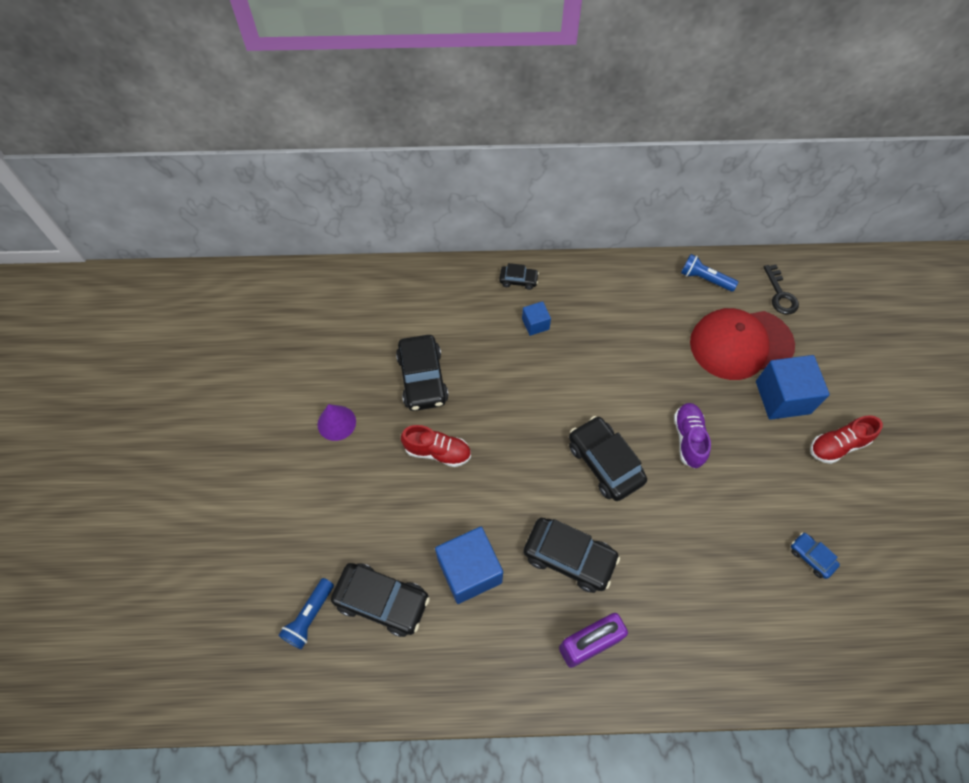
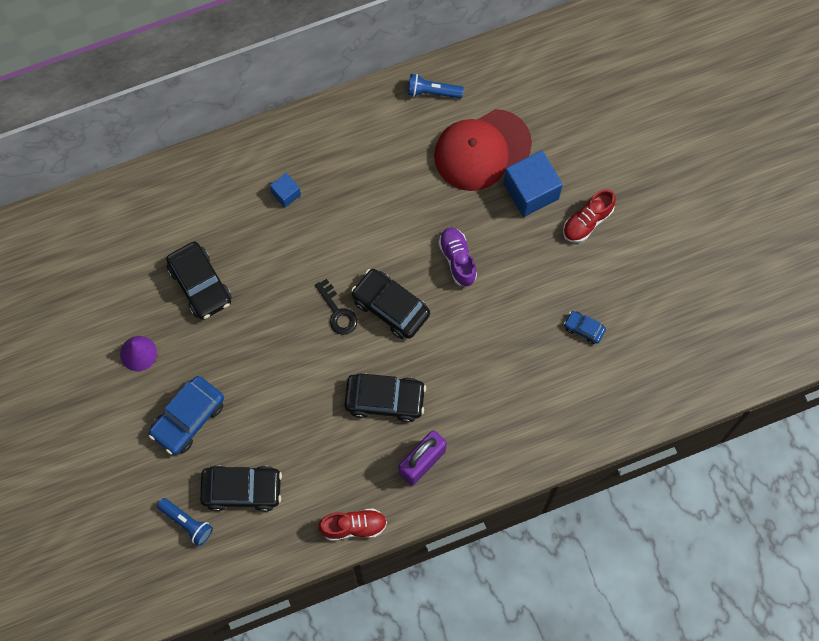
camera: 20 degrees left, 10 degrees up
(309, 616) = (187, 523): blue flashlight -> blue flashlight turned 60 degrees counterclockwise
(357, 504) = (188, 418): none -> blue car
(437, 452) = (240, 348): red shoe -> red shoe (353, 526)
(469, 571) = (305, 440): blue cube -> none
(518, 280) = (254, 153): black car -> none
(780, 294) = (507, 85): black key -> black key (337, 312)

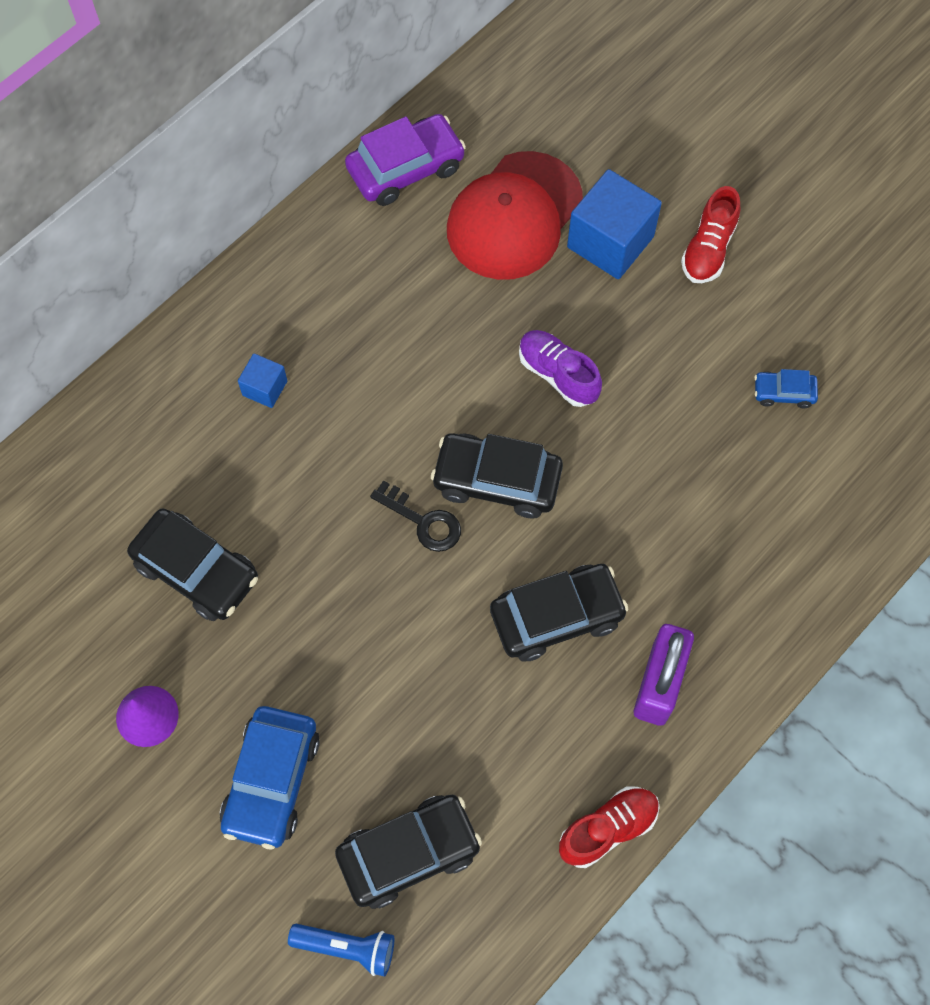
camera: 25 degrees left, 5 degrees down
(432, 92) = (406, 168): blue flashlight -> purple car

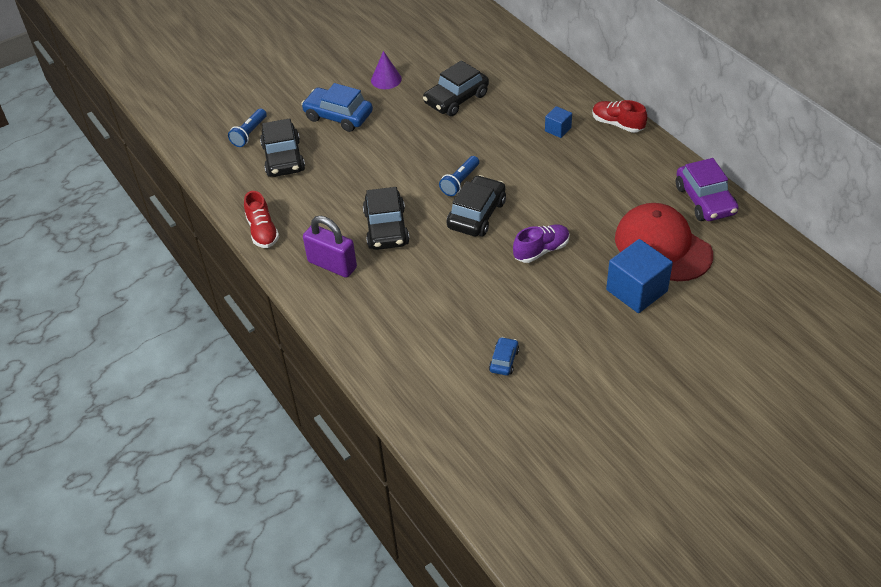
camera: 105 degrees right, 20 degrees down
(423, 521) = (460, 182): black key -> blue flashlight
(708, 249) = (624, 341): red shoe -> red shoe (617, 124)

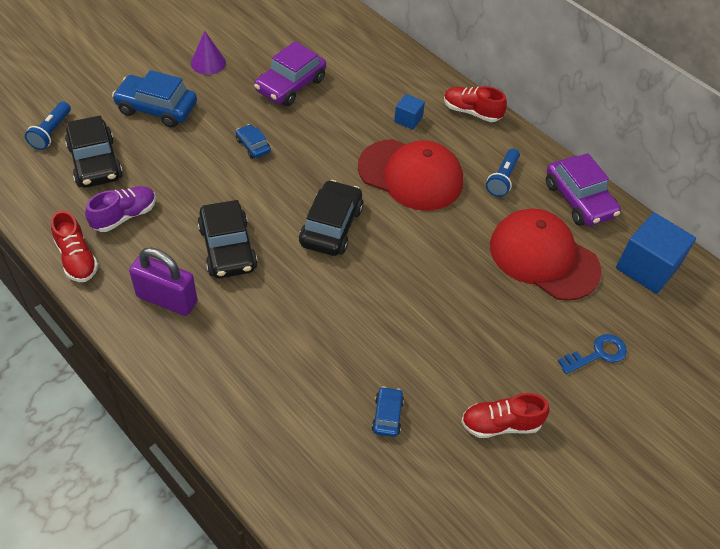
camera: 15 degrees left, 5 degrees up
(417, 148) = (253, 146): none -> blue car
(456, 99) = (290, 85): black car -> purple car
(460, 182) = (307, 186): blue flashlight -> blue flashlight (502, 179)
(541, 250) = (411, 269): purple shoe -> purple shoe (124, 216)
(553, 175) = (410, 175): none -> red cap
(600, 373) = (500, 424): none -> red shoe
(636, 290) = (524, 314): blue cube -> blue cube (647, 267)
(697, 324) = (597, 354): none -> blue key

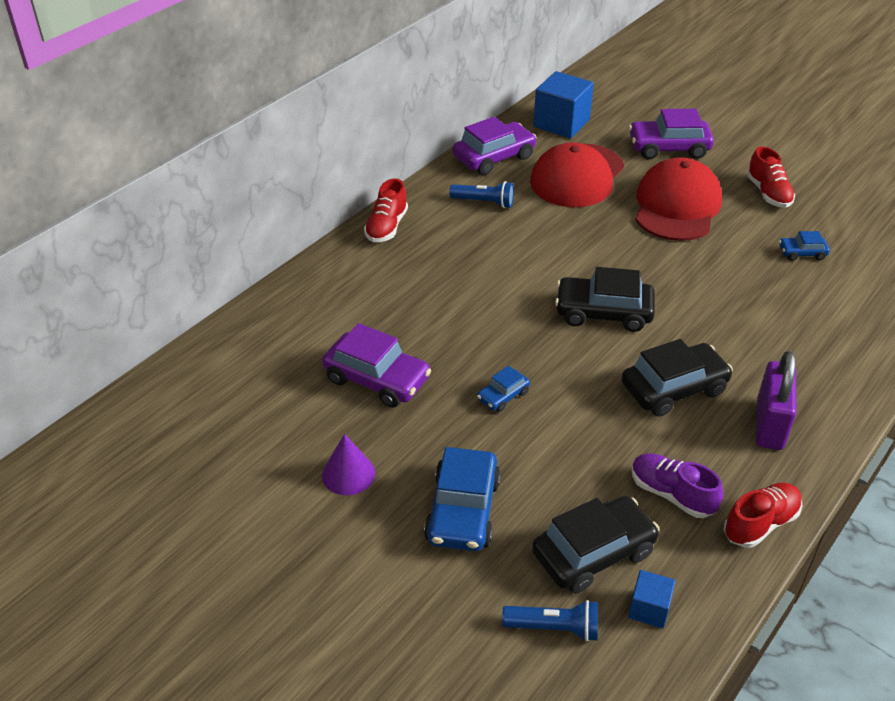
camera: 95 degrees left, 10 degrees down
(408, 119) = (413, 272): blue cube -> blue cube (649, 609)
(410, 175) = (502, 263): red cap -> red cap (676, 206)
(597, 354) = (668, 148): blue key -> purple car

